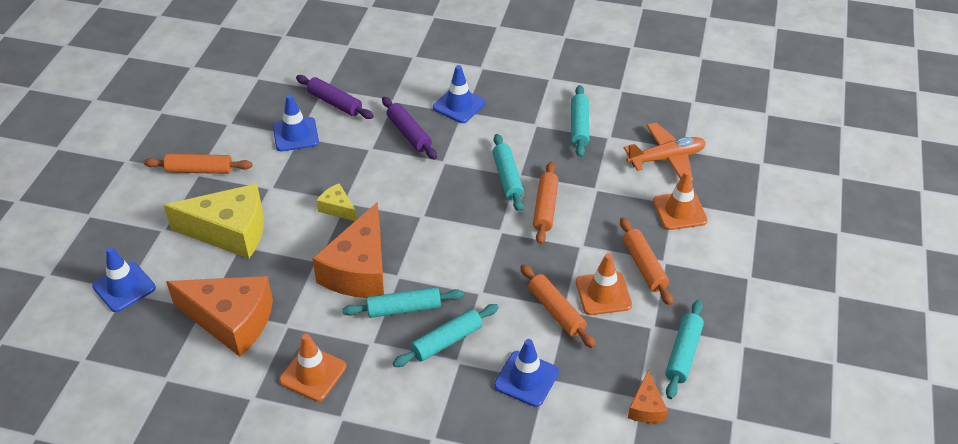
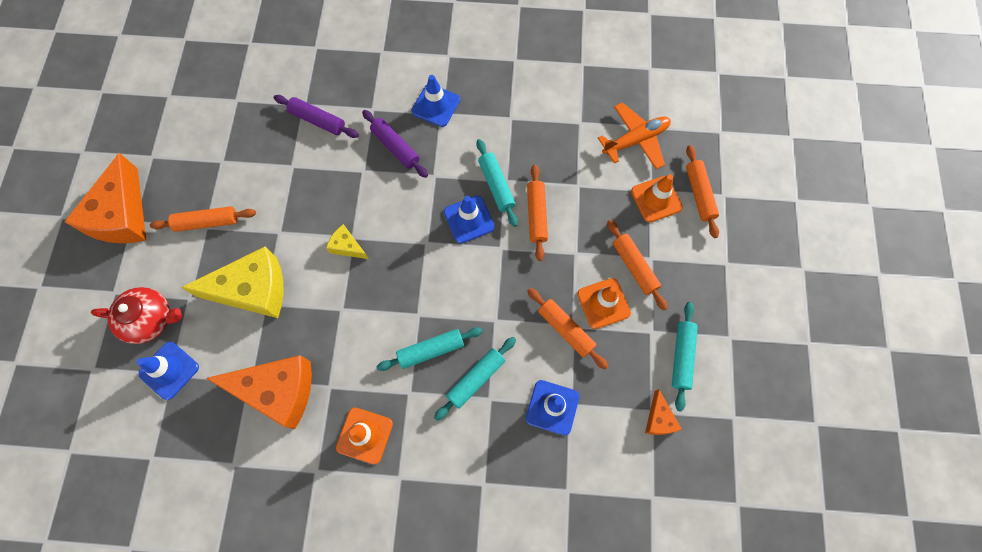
camera: 10 degrees left, 25 degrees up
(118, 242) = (151, 319): none -> red teapot
(295, 134) = (289, 165): blue traffic cone -> blue traffic cone (469, 219)
(359, 270) = (382, 314): orange cheese -> orange cheese (122, 216)
(579, 126) = (551, 114): turquoise rolling pin -> none
(728, 213) = (699, 194): none -> orange rolling pin

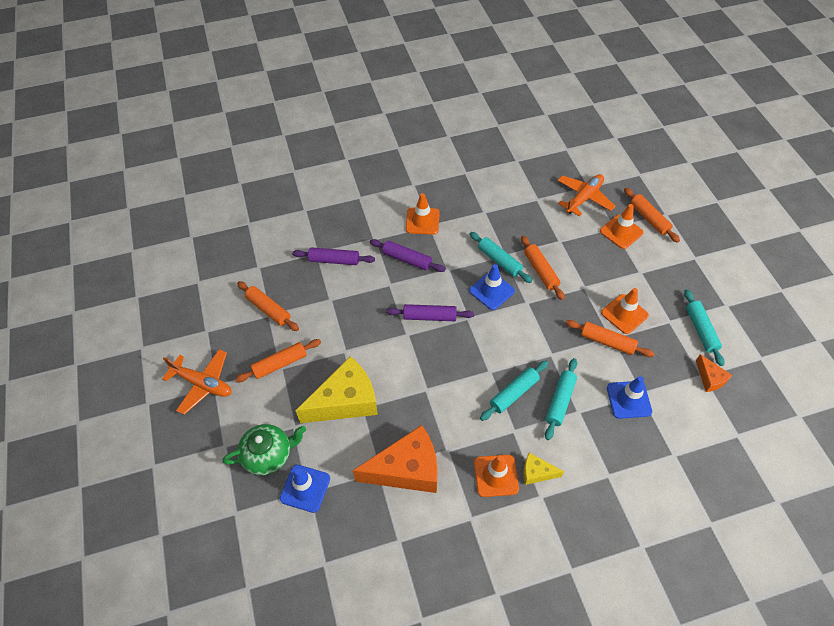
camera: 20 degrees left, 15 degrees down
(122, 216) = (203, 384): orange cheese -> orange plane
(151, 319) = (268, 455): red teapot -> green teapot
(347, 246) = (406, 342): yellow cheese -> yellow cheese (536, 472)
(386, 226) = (430, 317): none -> purple rolling pin
(436, 105) = (422, 221): blue traffic cone -> orange traffic cone
(634, 267) = (632, 282): orange rolling pin -> orange rolling pin (268, 309)

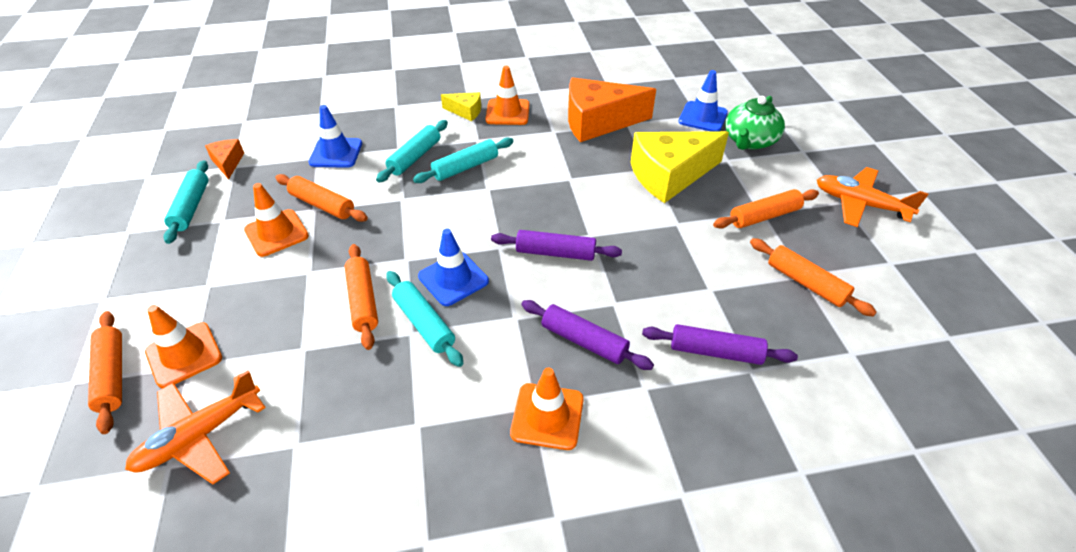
camera: 175 degrees left, 10 degrees down
(268, 455) = (749, 141): green teapot -> green teapot turned 45 degrees counterclockwise

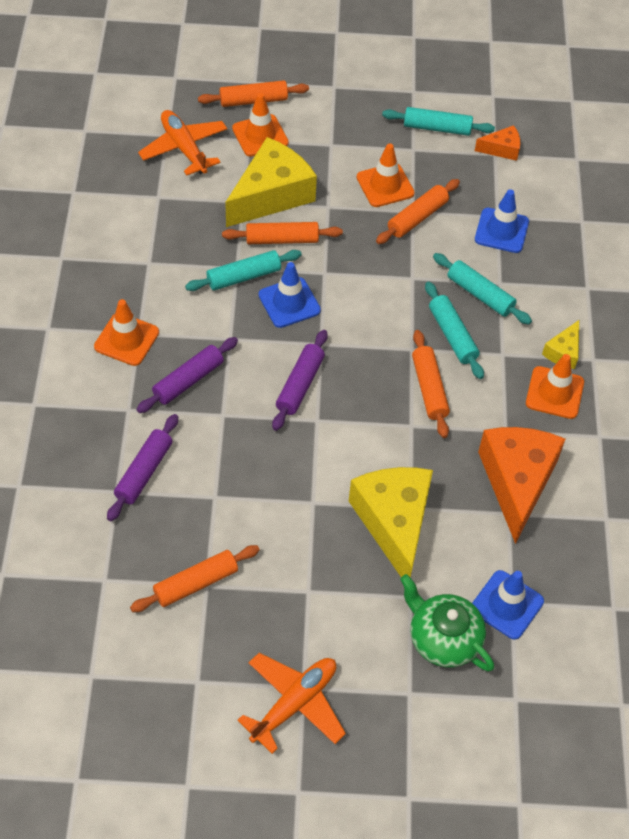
camera: 100 degrees right, 10 degrees up
(292, 323) = (271, 195): none -> yellow cheese
(764, 216) = (301, 590): orange rolling pin -> orange rolling pin (429, 388)

